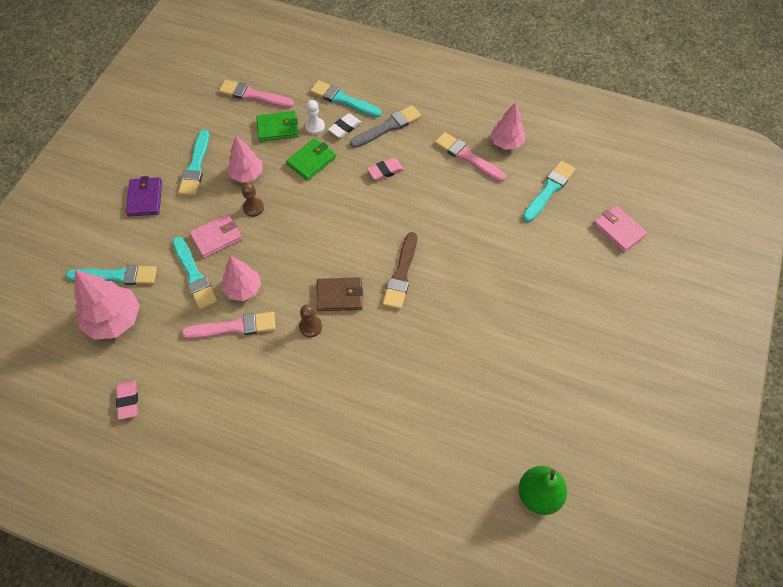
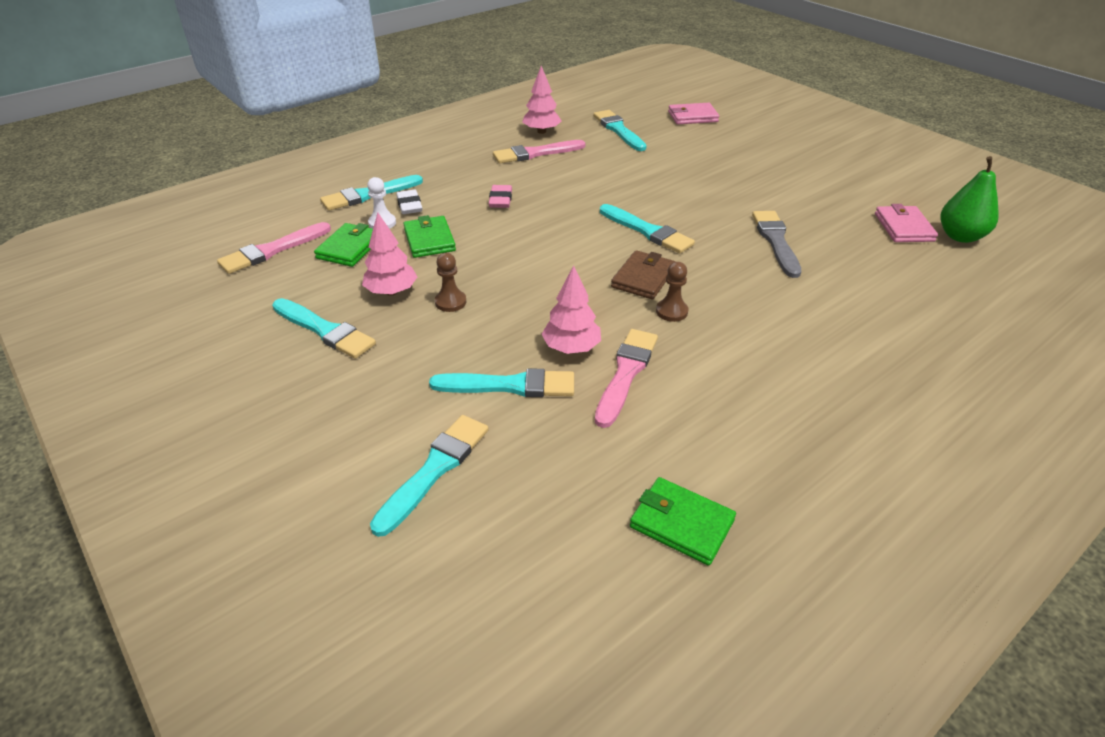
camera: 60 degrees left, 20 degrees down
(114, 320) = (516, 497): pink tree -> none
(128, 401) = (681, 524): pink eraser -> green wallet
(145, 198) = (322, 395): purple wallet -> none
(216, 237) = (465, 346): pink wallet -> pink wallet (903, 227)
(388, 127) = (443, 181): grey brush -> grey brush (776, 241)
(401, 274) = (647, 231): brown brush -> turquoise brush

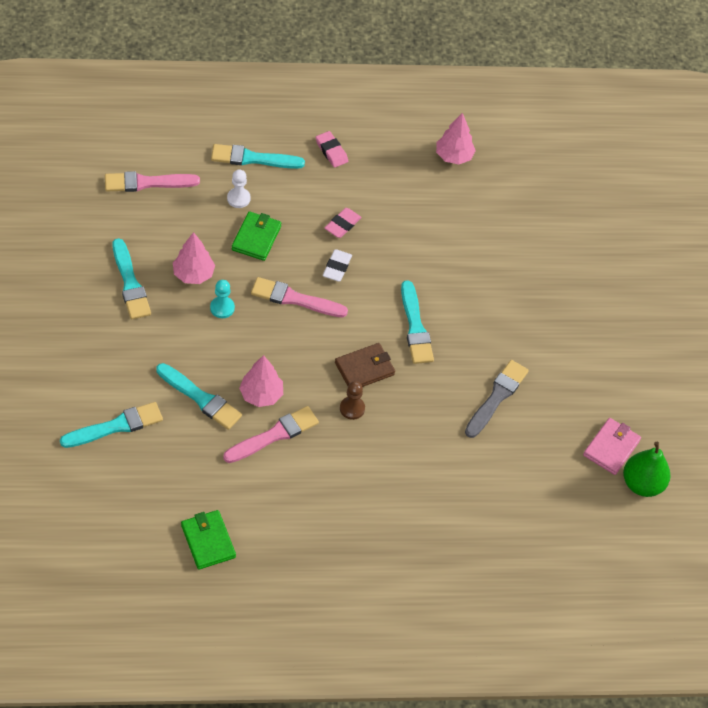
camera: 30 degrees right, 15 degrees up
(349, 248) = (198, 212): green wallet -> none
(409, 205) = (272, 190): white eraser -> white eraser (337, 267)
(437, 165) = (331, 151): none -> pink eraser
(450, 302) = (222, 308): brown pawn -> turquoise pawn
(535, 153) = (420, 183): pink brush -> pink brush (294, 299)
(618, 130) = (520, 194): turquoise brush -> none
(692, 117) = (606, 215): pink wallet -> none

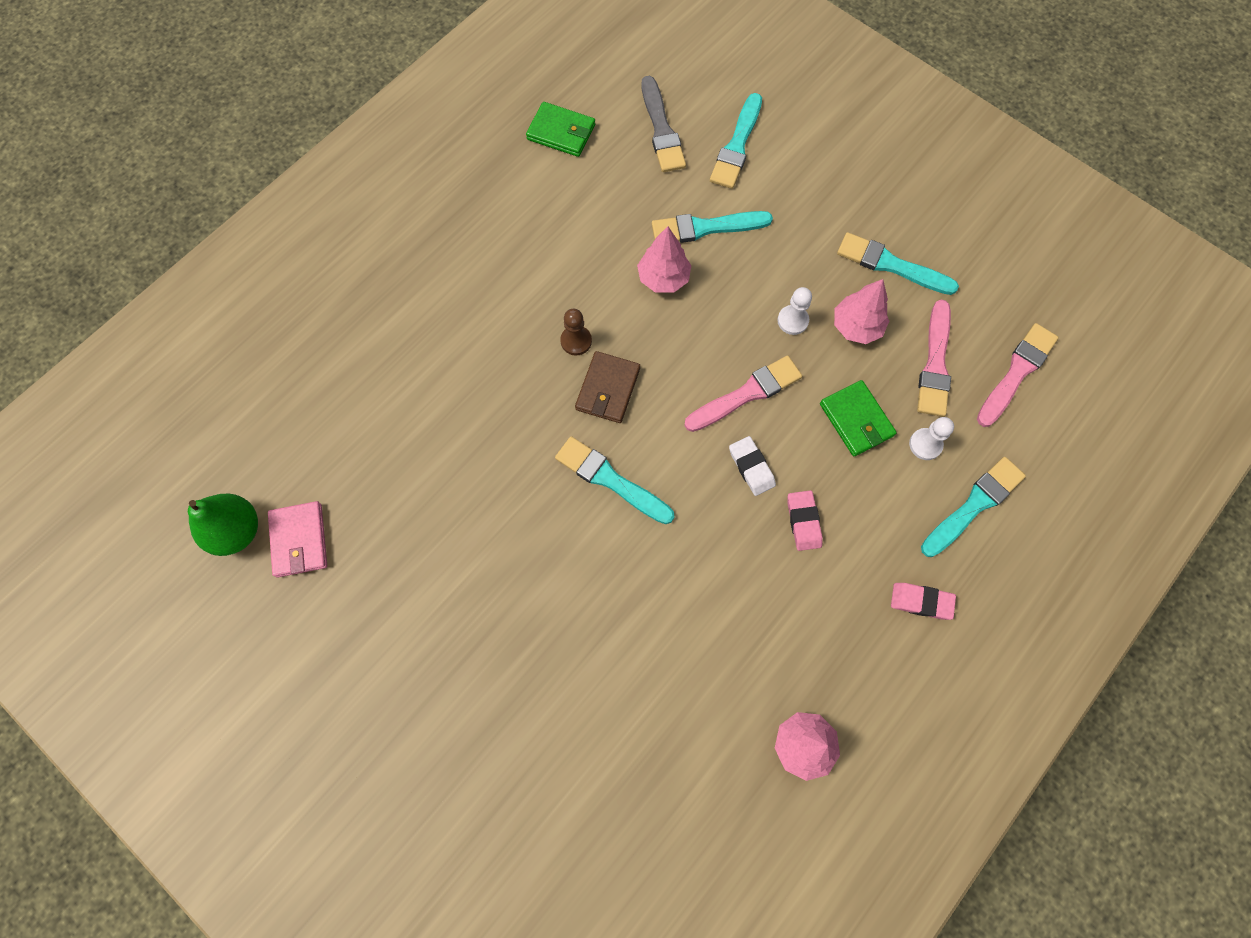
camera: 140 degrees right, 15 degrees up
(222, 308) = (792, 320): turquoise pawn -> white pawn
(274, 435) = (611, 255): pink brush -> pink brush (935, 364)
(496, 397) = (460, 483): grey brush -> grey brush (661, 129)

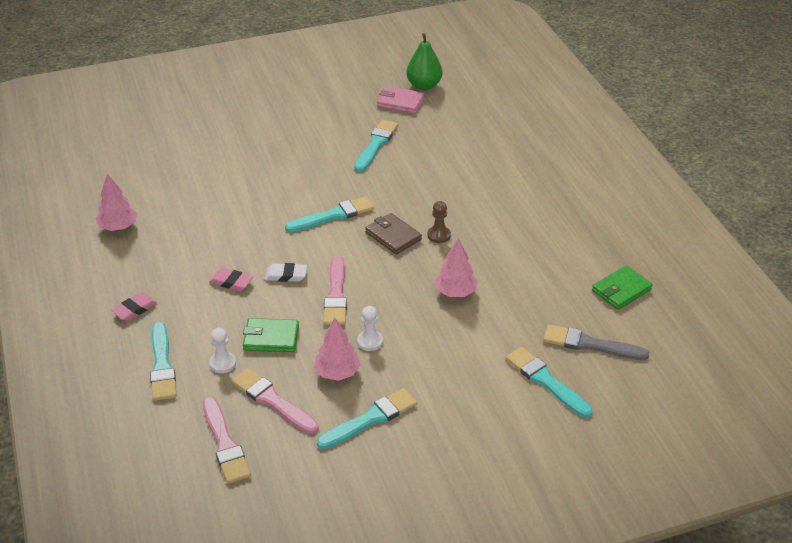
camera: 120 degrees right, 30 degrees down
(705, 228) = (481, 330): turquoise brush -> turquoise brush (376, 144)

